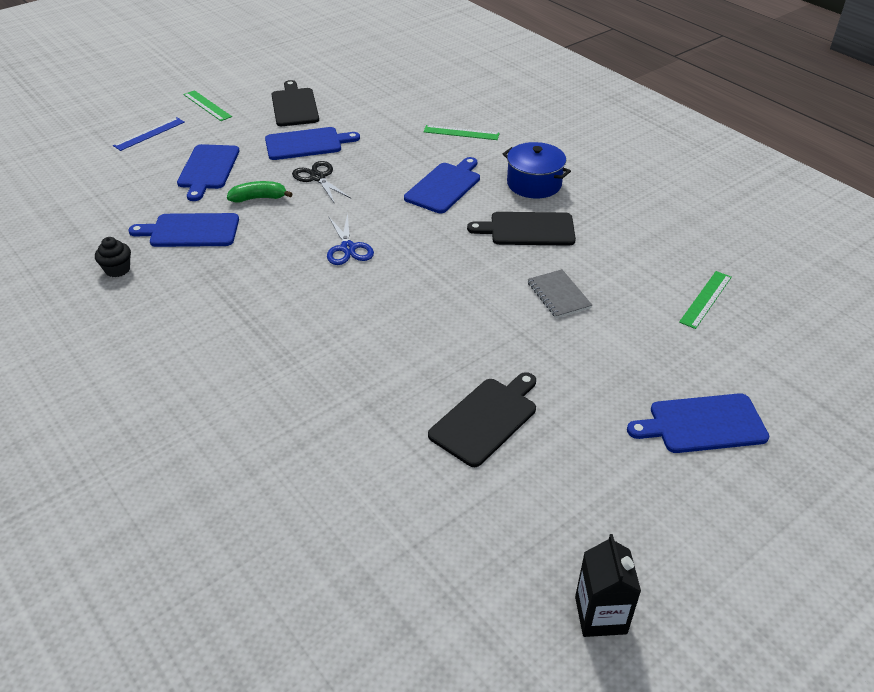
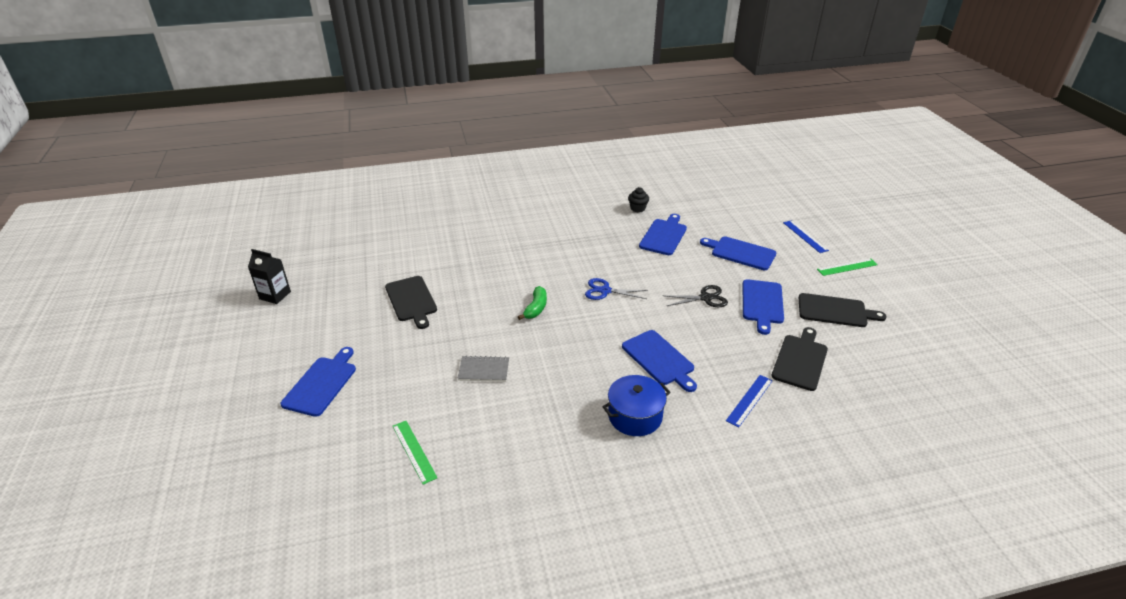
camera: 115 degrees right, 5 degrees down
(259, 198) = (689, 267): green banana -> green banana (536, 308)
(461, 133) = (749, 400): green ruler -> blue ruler
(528, 229) = (571, 385): black cutting board -> black cutting board (800, 360)

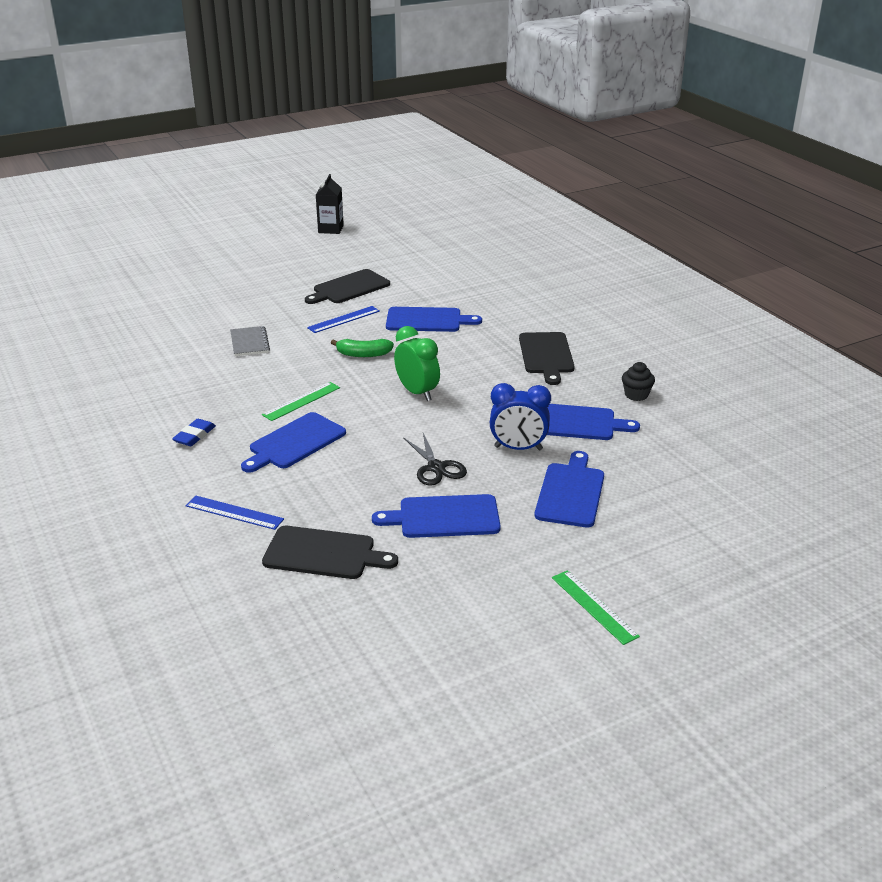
camera: 75 degrees right, 5 degrees down
(321, 384) = (214, 275): blue cutting board -> blue cutting board (427, 320)
(414, 451) = (135, 330): green ruler -> green ruler (301, 401)
(605, 291) = (417, 392): blue scissors -> green clock
(635, 416) = (194, 436): blue pot -> blue eraser
(689, 262) = (518, 448): none -> blue clock
(805, 236) = (666, 558): blue ruler -> blue ruler (343, 319)
(835, 311) = (456, 589): black cutting board -> black cutting board (546, 355)

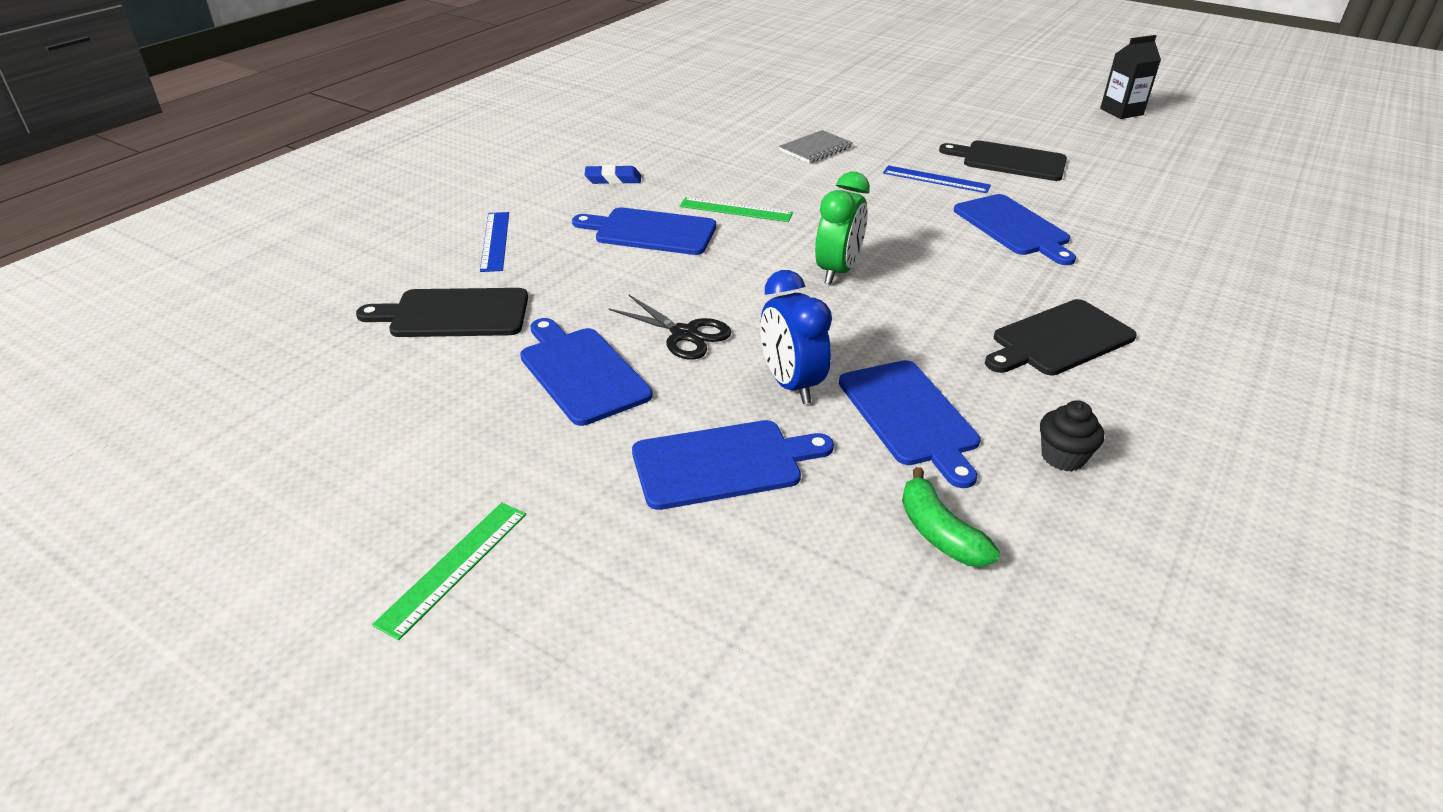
camera: 60 degrees right, 5 degrees up
(324, 554) = (454, 314): black cutting board -> black cutting board turned 105 degrees clockwise
(363, 354) = (877, 213): green banana -> green banana (939, 533)
(436, 467) = (684, 334): black scissors -> black scissors turned 90 degrees counterclockwise

